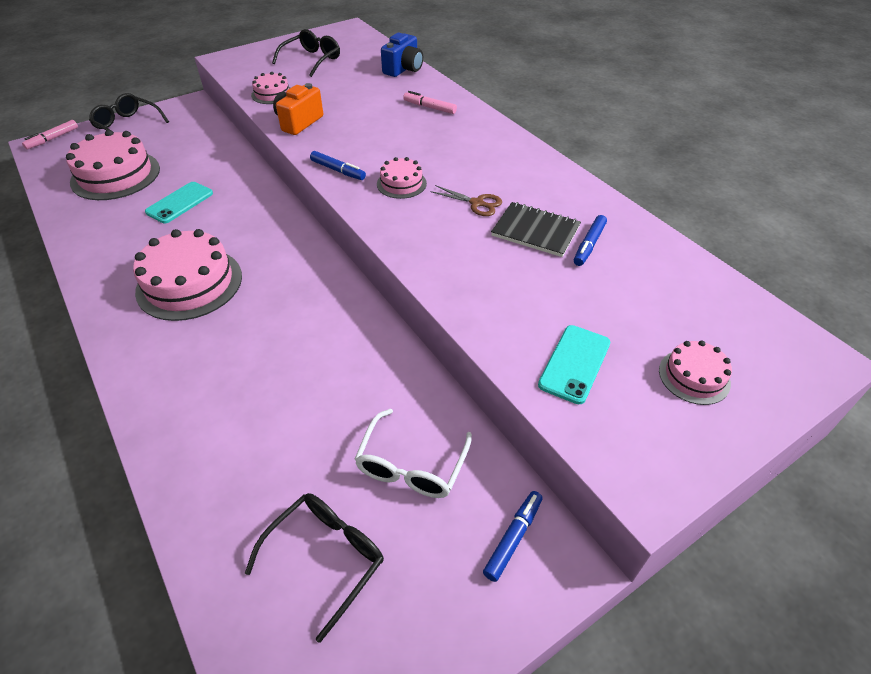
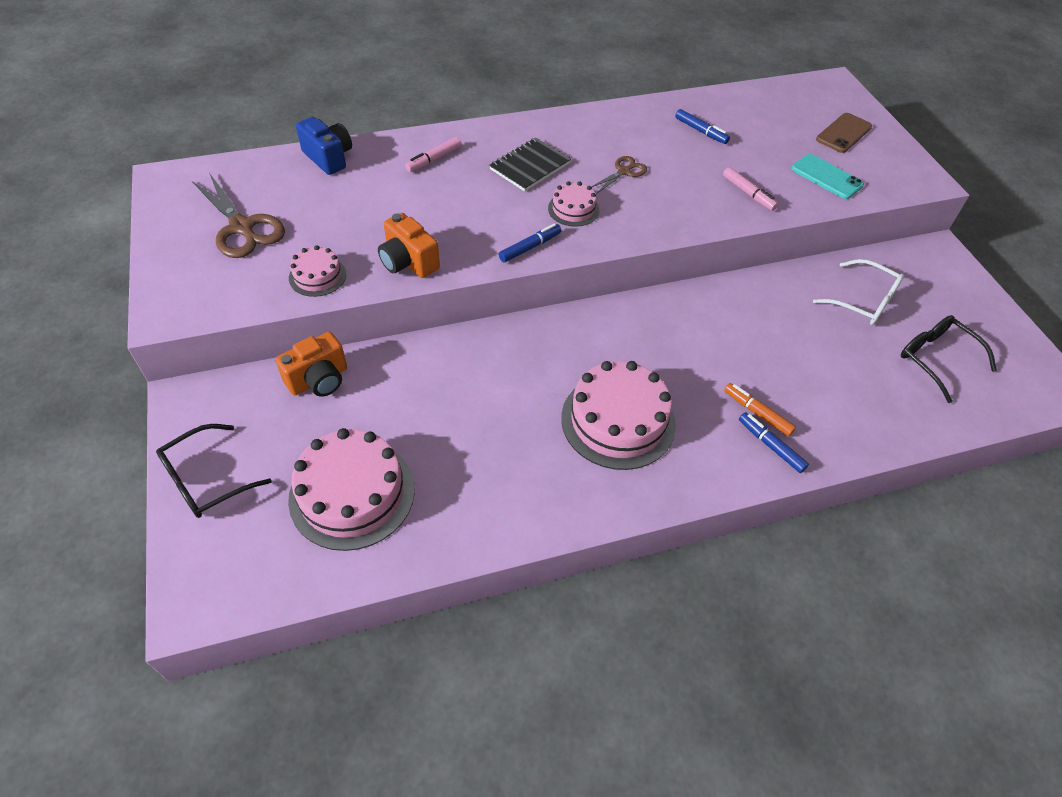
camera: 75 degrees left, 5 degrees up
(53, 139) = (185, 586): pink marker -> pink marker (748, 193)
(180, 203) = (456, 423): turquoise phone -> none
(209, 377) = (757, 413): none -> orange marker
(213, 141) = (319, 380): none -> orange camera
(311, 60) = (242, 227): black glasses -> brown scissors
(513, 538) = (921, 267): blue marker -> blue marker (770, 445)
(535, 231) = (675, 151): black notebook -> black notebook (530, 166)
(694, 376) = (843, 133): pink cake -> brown phone

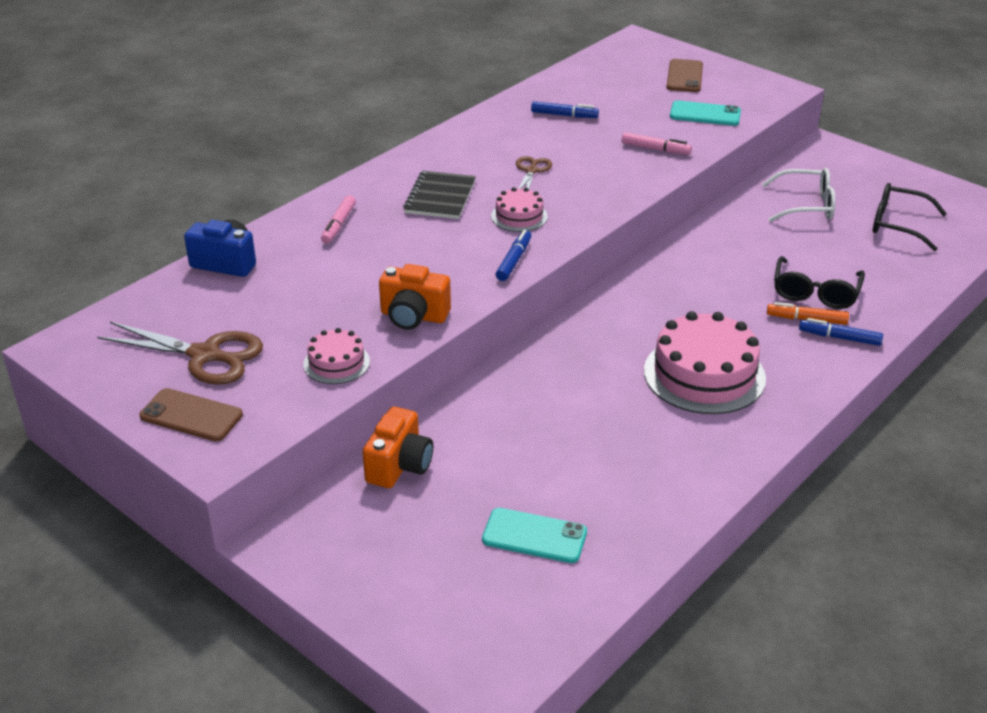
camera: 30 degrees left, 15 degrees down
(186, 272) = (191, 415): none -> brown phone
(207, 479) = (380, 594): black glasses -> black glasses (815, 292)
(352, 493) = (534, 536): pink cake -> turquoise phone

